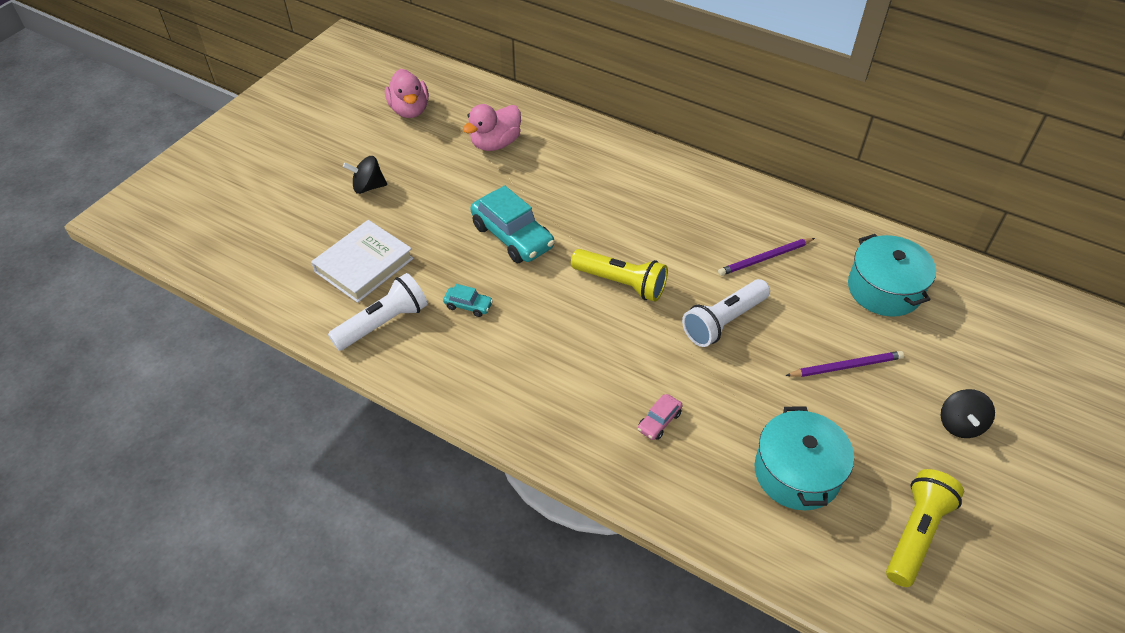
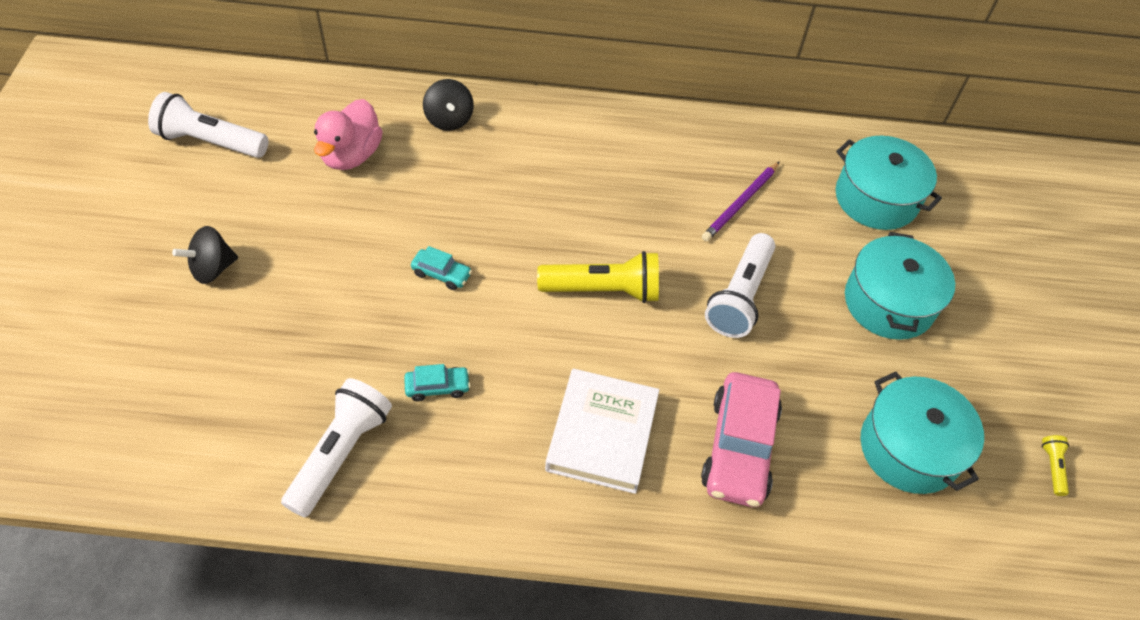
camera: 30 degrees left, 5 degrees up
(364, 265) = (268, 381): white book -> white book (602, 434)
(409, 110) = (210, 142): pink duck -> white flashlight
(512, 236) = (441, 274): turquoise car -> turquoise car, size x0.47
(659, 421) = (739, 448): pink car -> pink car, size x2.11
(846, 366) = (888, 302): purple pencil -> turquoise pot
(915, 533) = (1052, 467): yellow flashlight -> yellow flashlight, size x0.44
(960, 424) = (1025, 326): black spinning top -> black spinning top (449, 119)

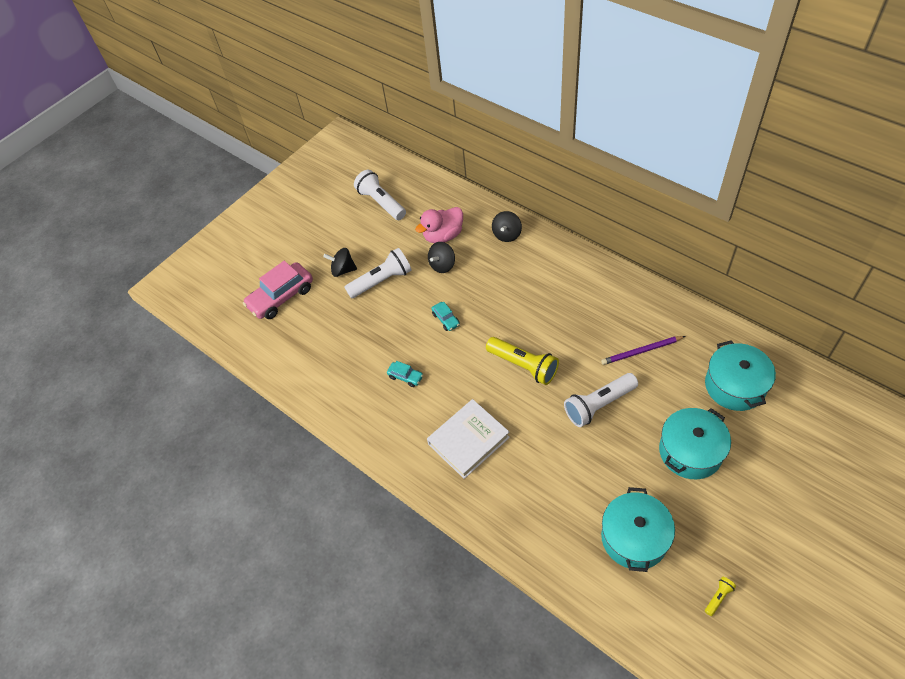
camera: 45 degrees right, 0 degrees up
(340, 453) = (342, 386): white flashlight -> white flashlight (381, 281)
(380, 198) = (442, 265): none -> black spinning top
(739, 448) = (535, 485): pink car -> pink car (281, 297)

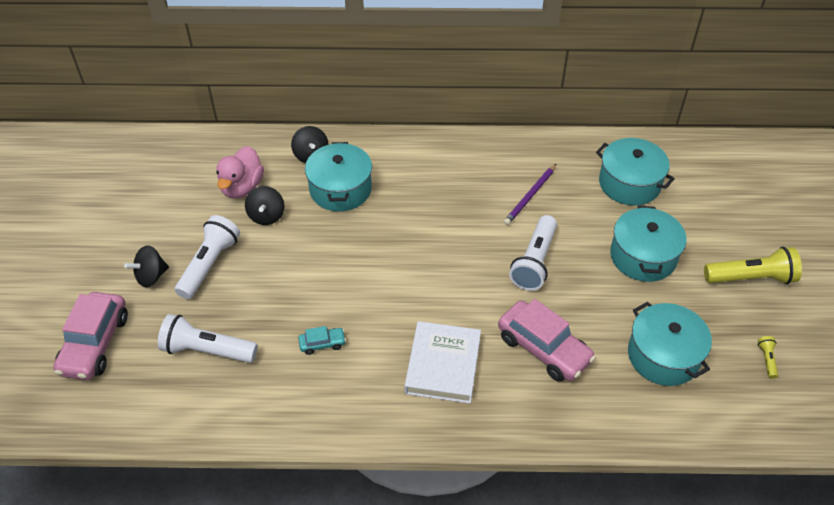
camera: 45 degrees left, 5 degrees down
(381, 203) = (138, 187): white flashlight -> white flashlight (207, 350)
(446, 319) = (317, 265): turquoise car -> none
(506, 271) = (340, 189): none -> turquoise pot
(524, 365) = (435, 266): yellow flashlight -> yellow flashlight (751, 278)
(548, 473) = (543, 348): none -> pink car

